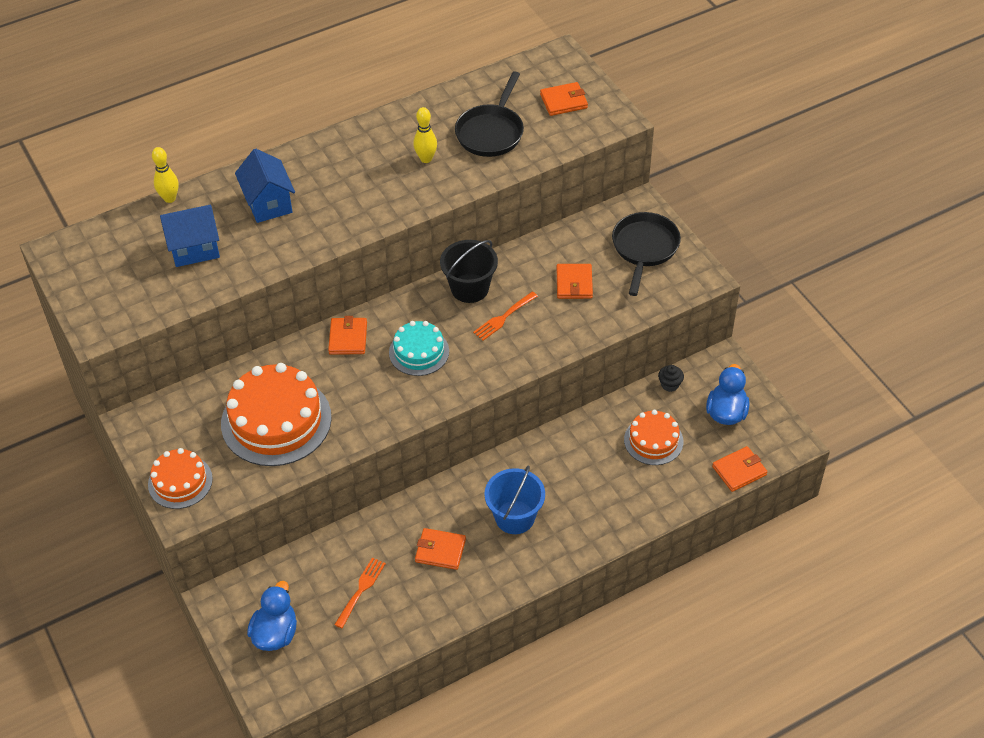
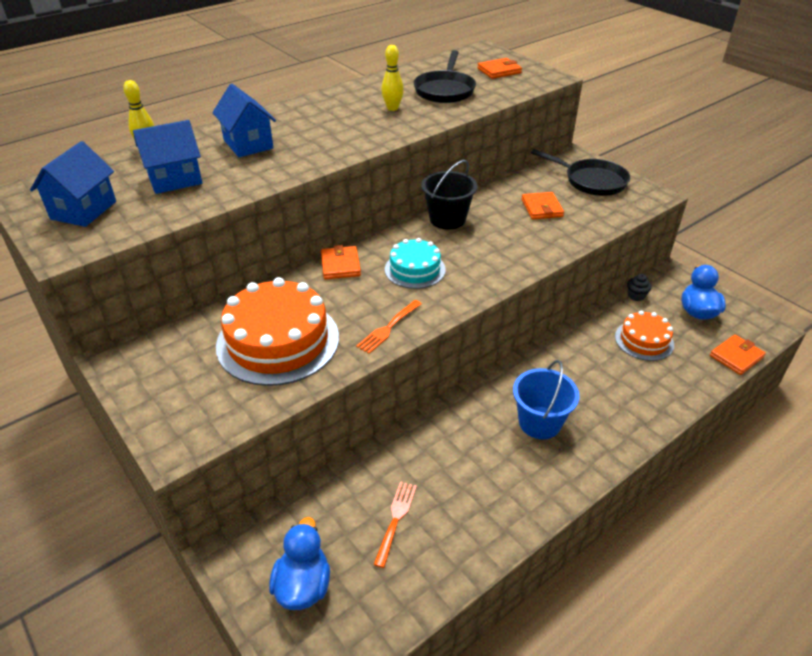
camera: 10 degrees left, 10 degrees down
(112, 282) = (83, 210): none -> blue house
(180, 481) = (171, 413): orange cake -> none
(440, 550) = (473, 465): orange wallet -> none
(503, 317) = (487, 237): orange fork -> orange fork (388, 328)
(644, 248) = (591, 181): black pan -> black pan turned 120 degrees clockwise

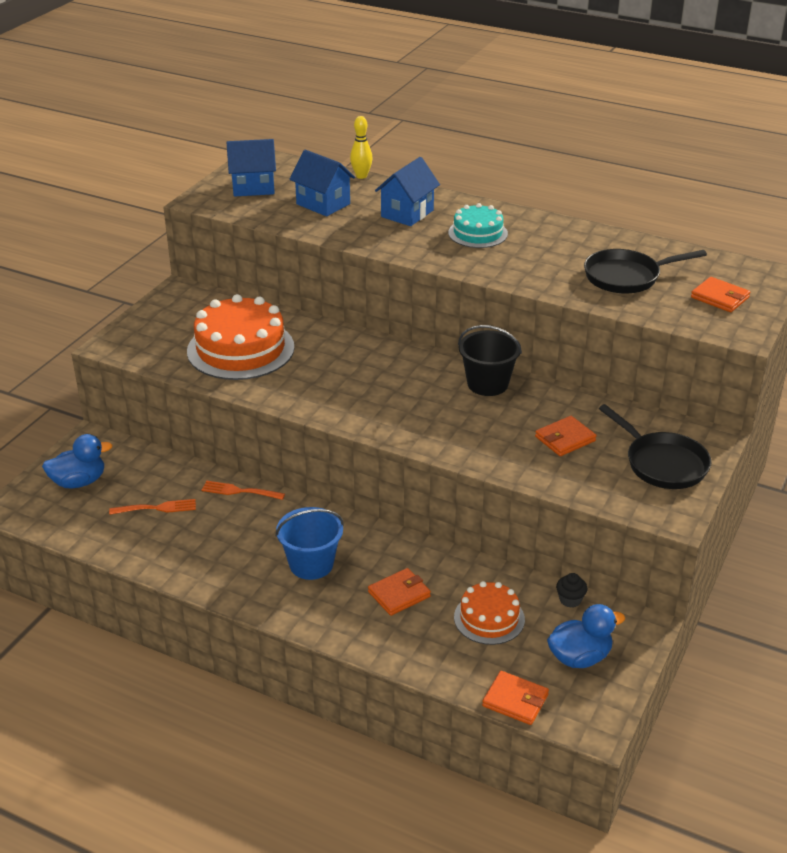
camera: 65 degrees right, 5 degrees down
(340, 265) = (361, 347): orange wallet -> orange wallet (399, 594)
(388, 328) = (292, 396): orange fork -> orange fork (239, 491)
(392, 108) = (550, 259): yellow bowling pin -> none
(415, 269) = (386, 387): turquoise cake -> turquoise cake (478, 233)
(591, 181) = (662, 463): black pan -> black pan turned 45 degrees counterclockwise

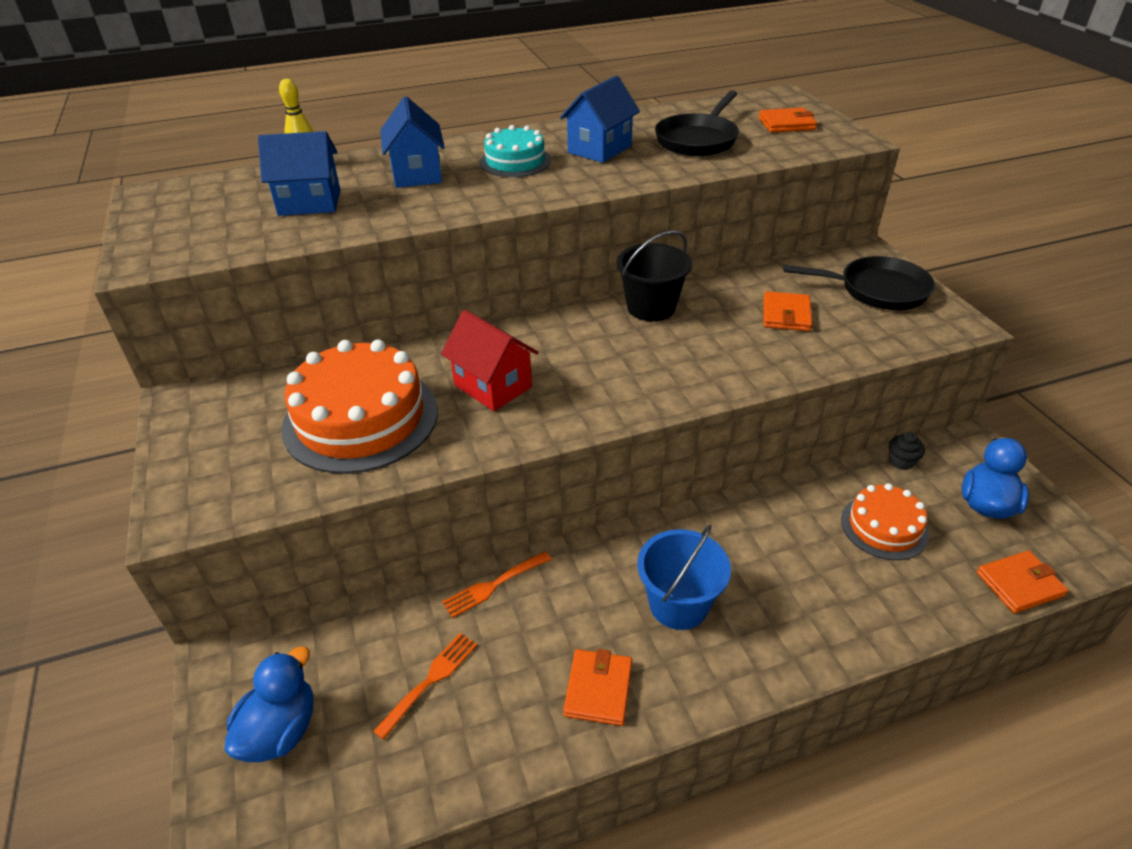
camera: 45 degrees left, 5 degrees up
(253, 187) = (193, 222): blue house -> blue house (599, 149)
(325, 372) = (493, 386): none -> red house
(399, 594) = (792, 567): orange wallet -> orange wallet (598, 689)

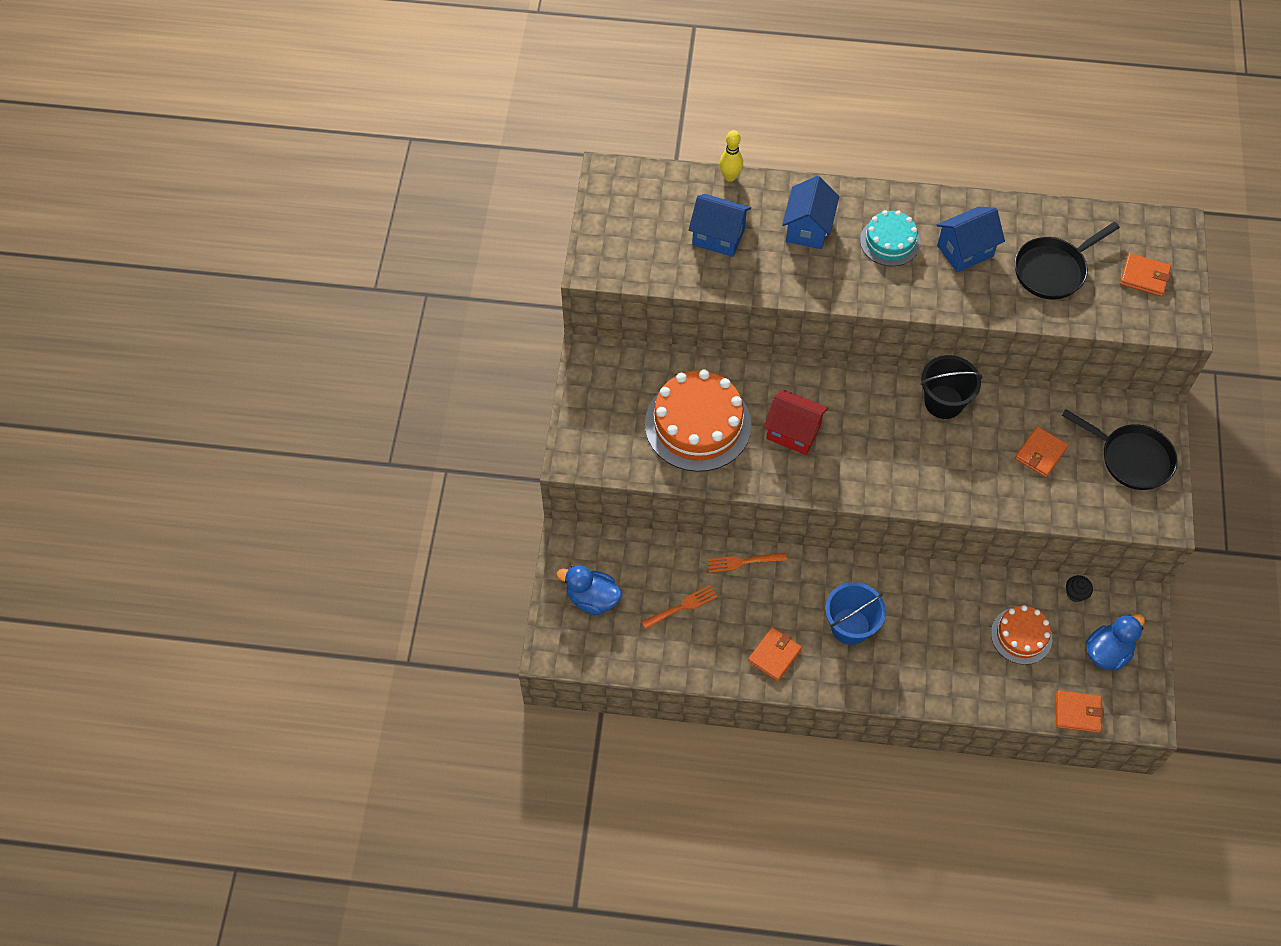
camera: 25 degrees right, 20 degrees up
(280, 731) = (592, 598): blue duck -> blue duck turned 120 degrees counterclockwise
(493, 386) = (793, 432): red house -> red house turned 45 degrees counterclockwise

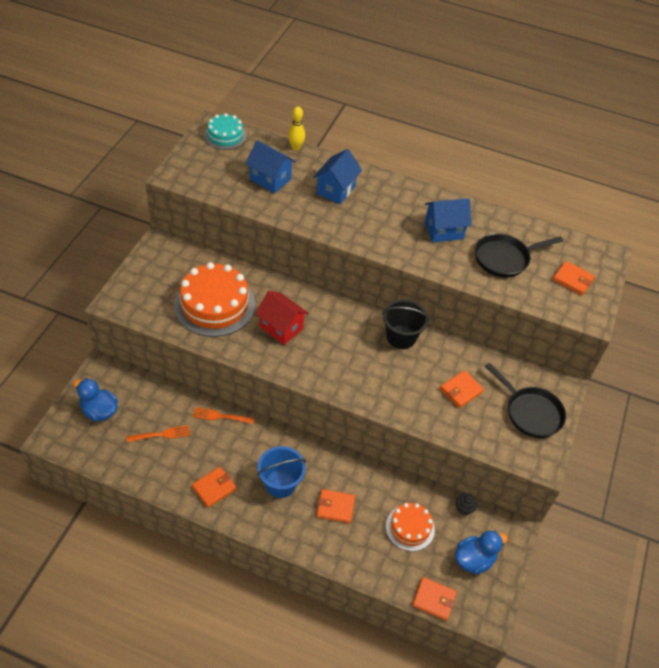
camera: 10 degrees right, 10 degrees down
(890, 241) = (391, 212): turquoise cake -> turquoise cake (225, 136)
(926, 636) = (335, 507): none -> orange wallet

